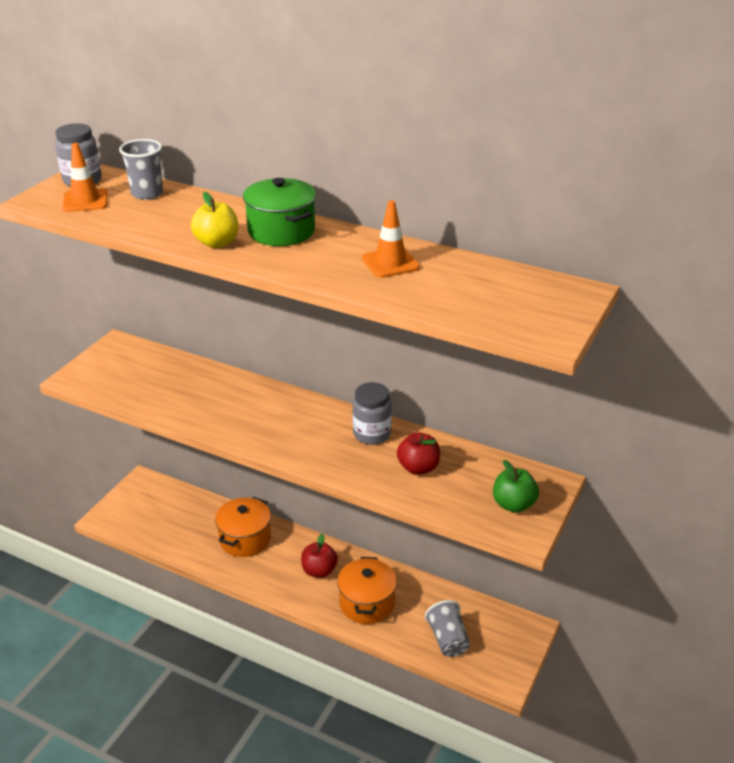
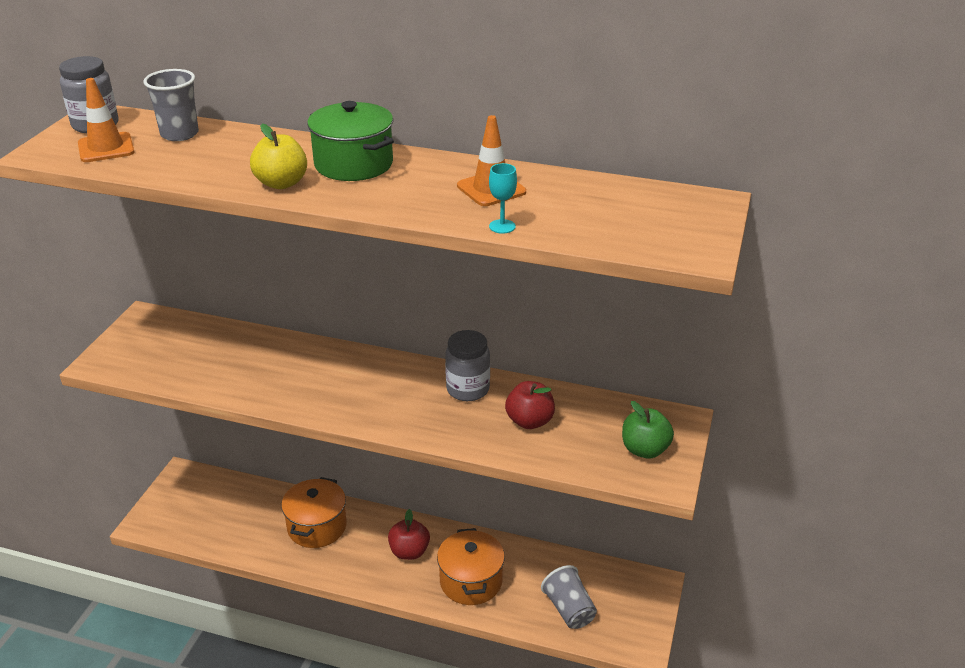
camera: 10 degrees left, 0 degrees up
(388, 296) = (502, 226): none -> turquoise goblet

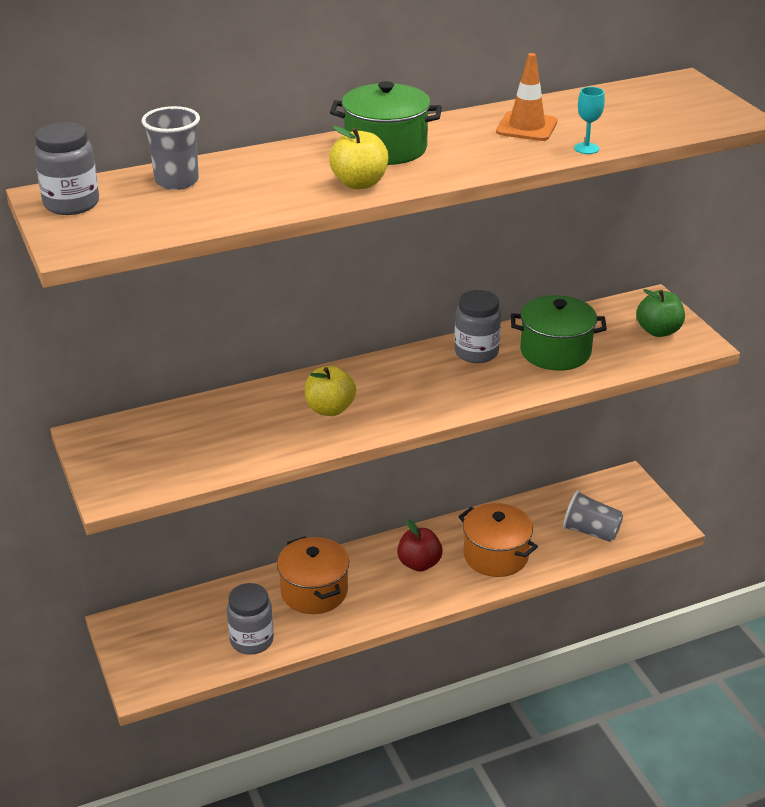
camera: 40 degrees left, 0 degrees up
(106, 148) = (131, 217): orange traffic cone -> none
(238, 536) = (252, 640): none -> grey jar
(304, 378) = (330, 409): none -> yellow apple
(529, 421) = (555, 352): red apple -> green pot

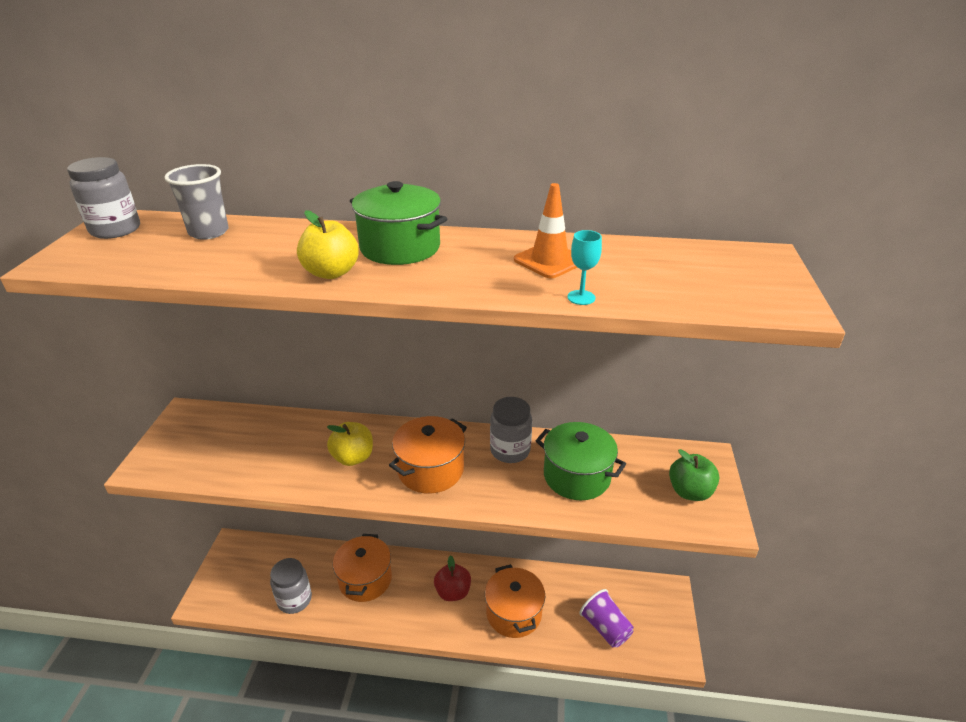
camera: 30 degrees right, 0 degrees up
(418, 392) = (430, 470): none -> orange pot
(591, 531) = (605, 628): grey cup -> purple cup

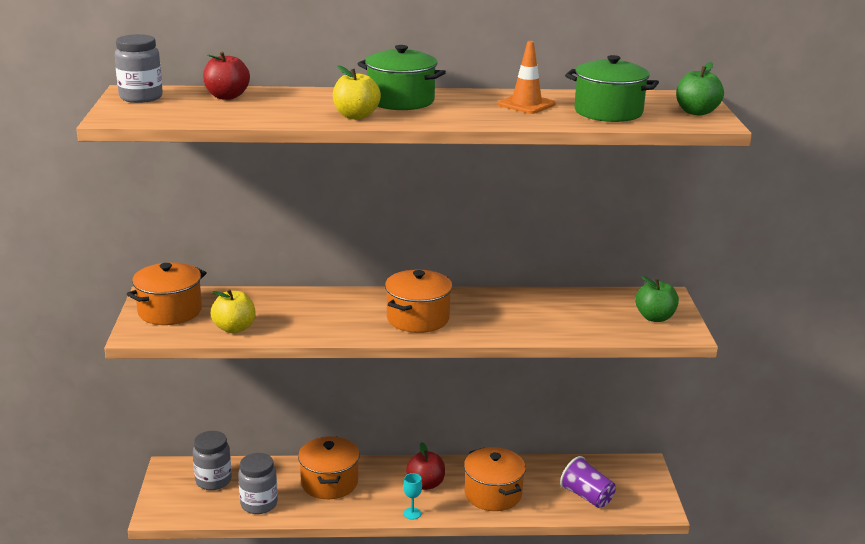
camera: 10 degrees left, 10 degrees down
(190, 436) = (170, 311): none -> orange pot
(208, 232) = (227, 96): grey cup -> red apple
(353, 457) = (340, 315): yellow apple -> yellow apple (234, 328)
(510, 450) = (487, 302): grey jar -> grey jar (213, 481)
(576, 476) = (553, 314): green pot -> green pot (608, 112)
(581, 297) = (560, 122): turquoise goblet -> turquoise goblet (412, 513)
(768, 285) = (696, 112): none -> green apple

